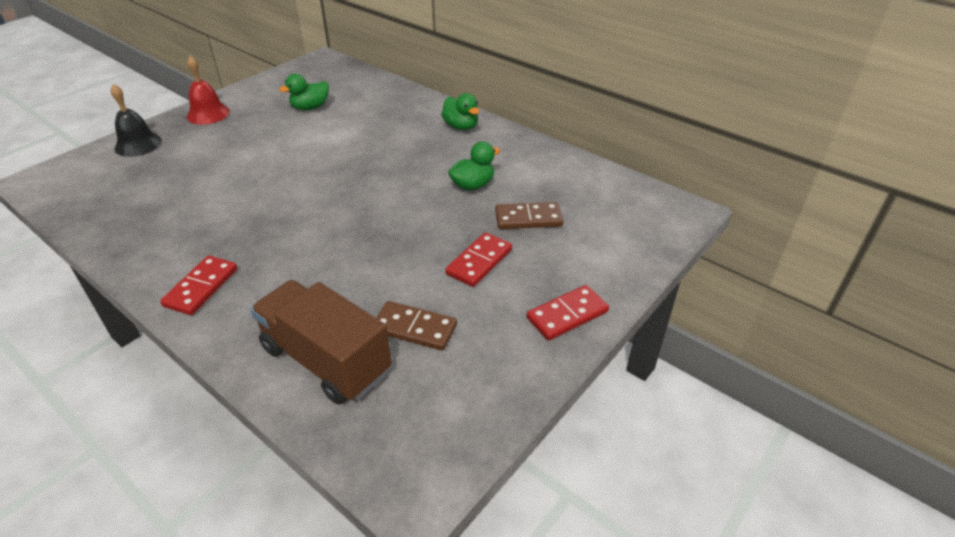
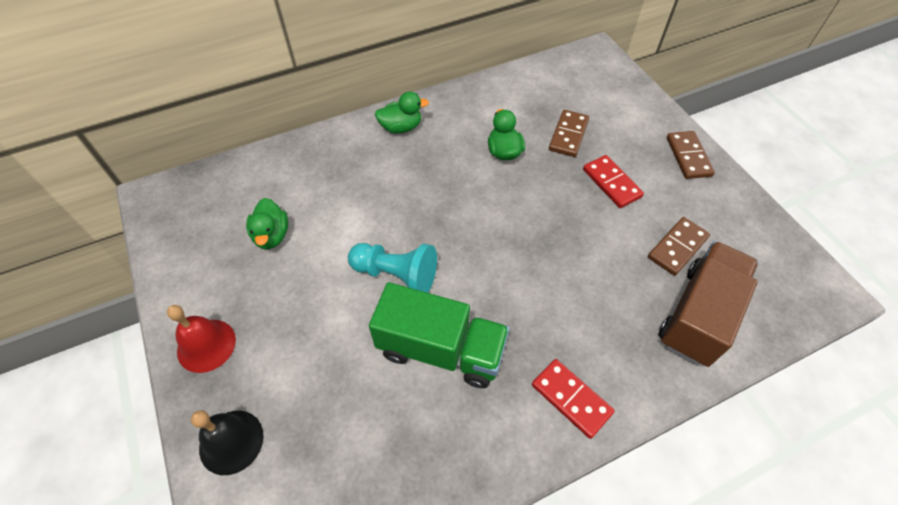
camera: 65 degrees left, 15 degrees up
(232, 206) = (441, 349): none -> green truck
(297, 167) = (396, 275): none -> turquoise pawn
(326, 360) = (698, 315): brown truck -> brown truck turned 150 degrees clockwise
(567, 315) = (688, 157): red domino -> brown domino

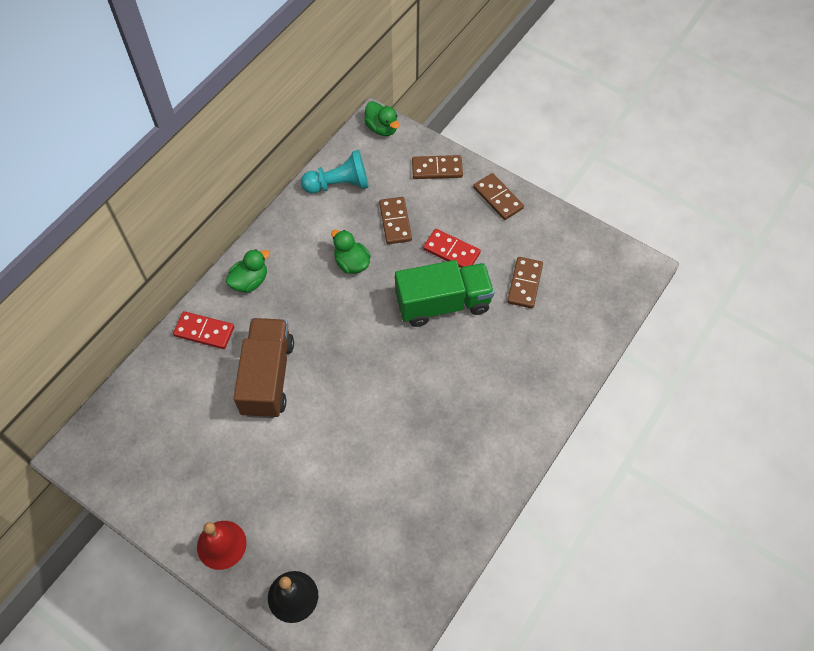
camera: 30 degrees left, 5 degrees up
(272, 235) = (207, 434): green duck -> green duck (382, 128)
(396, 275) = (331, 413): turquoise pawn -> turquoise pawn (339, 184)
(441, 349) = (399, 451): green truck -> green truck (443, 303)
(571, 399) = (507, 437): red domino -> red domino (204, 331)
(636, 108) = (437, 169): none -> brown domino
(698, 315) = (562, 331): brown truck -> brown truck (268, 377)

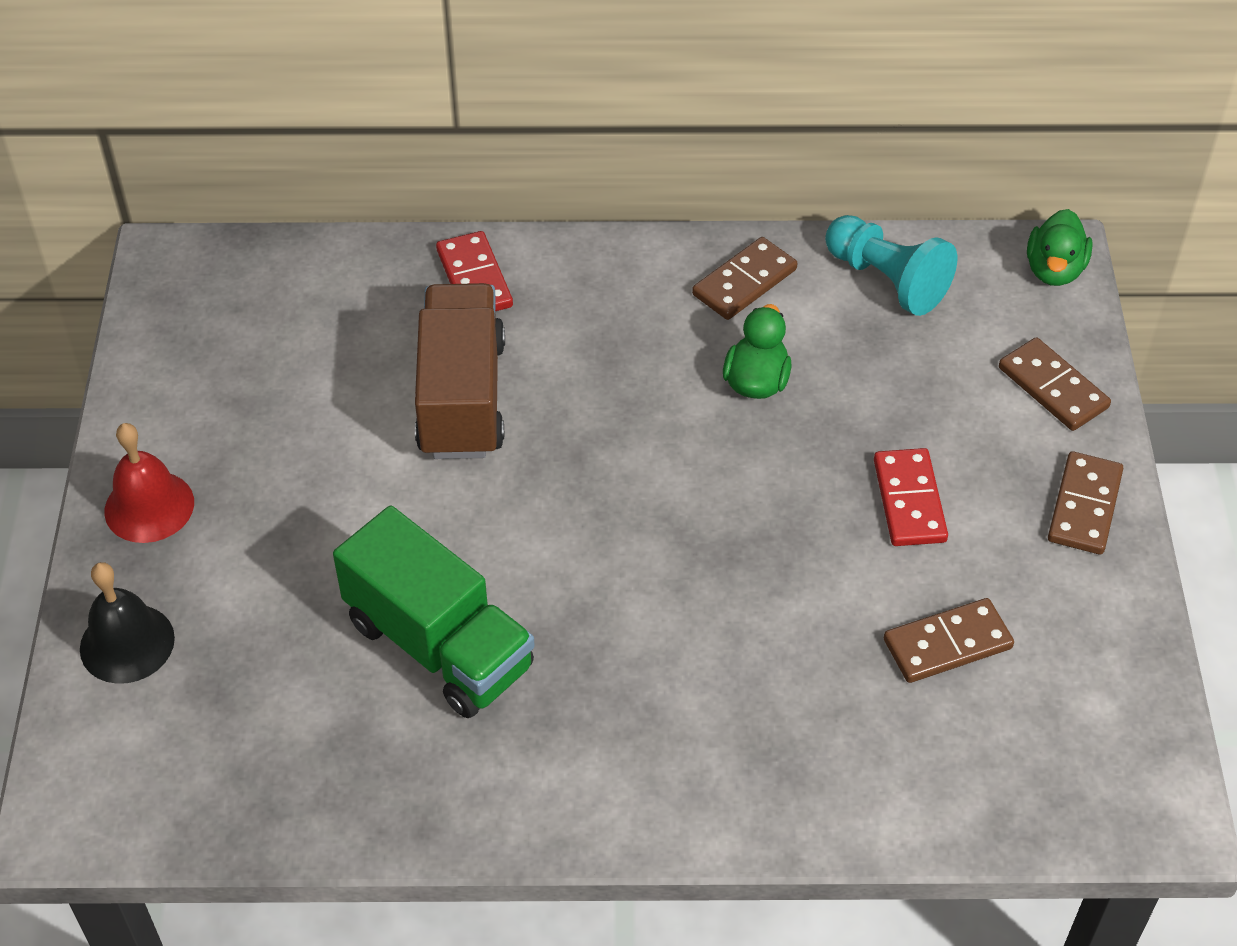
camera: 55 degrees right, 10 degrees down
(250, 281) = (606, 278): green duck -> none
(268, 377) = (462, 398): brown truck -> brown truck turned 60 degrees counterclockwise
(395, 222) = (890, 392): brown domino -> brown domino (744, 282)
(443, 303) = (795, 547): green truck -> green truck (439, 645)

